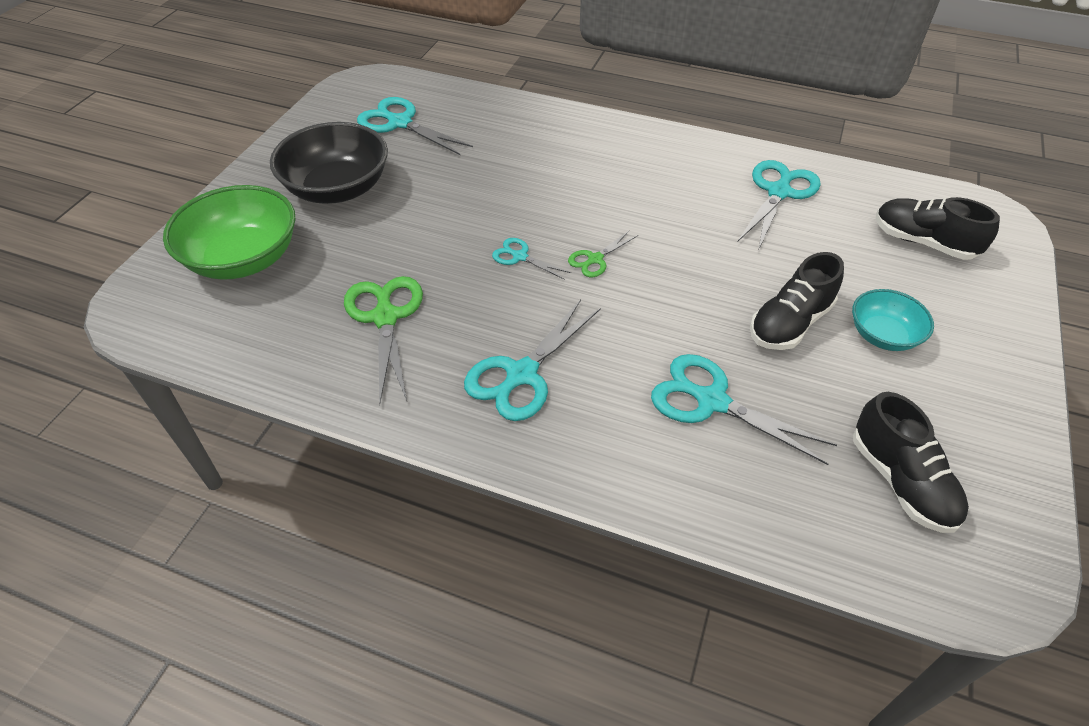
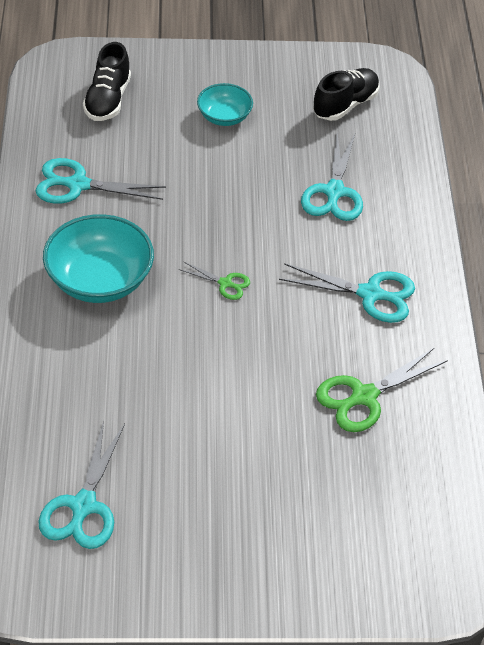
camera: 115 degrees left, 0 degrees up
(243, 258) = (356, 536): green bowl -> none
(337, 188) = (222, 510): black bowl -> none
(520, 257) = (247, 333): turquoise scissors -> none
(637, 179) = (99, 280): none -> turquoise bowl
(789, 323) = (238, 162): black shoe -> none

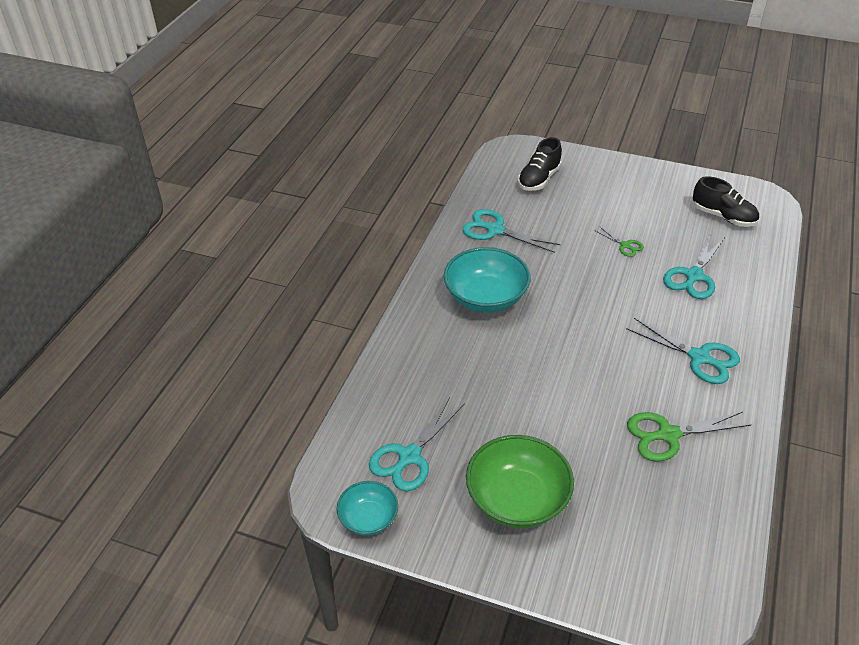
camera: 25 degrees right, 5 degrees down
(224, 117) = (623, 206): turquoise bowl -> turquoise bowl (368, 518)
(225, 283) = (582, 322): green scissors -> green scissors (625, 245)
(225, 519) = (517, 499): none -> green bowl
(345, 105) = (723, 217): black shoe -> black shoe turned 60 degrees clockwise

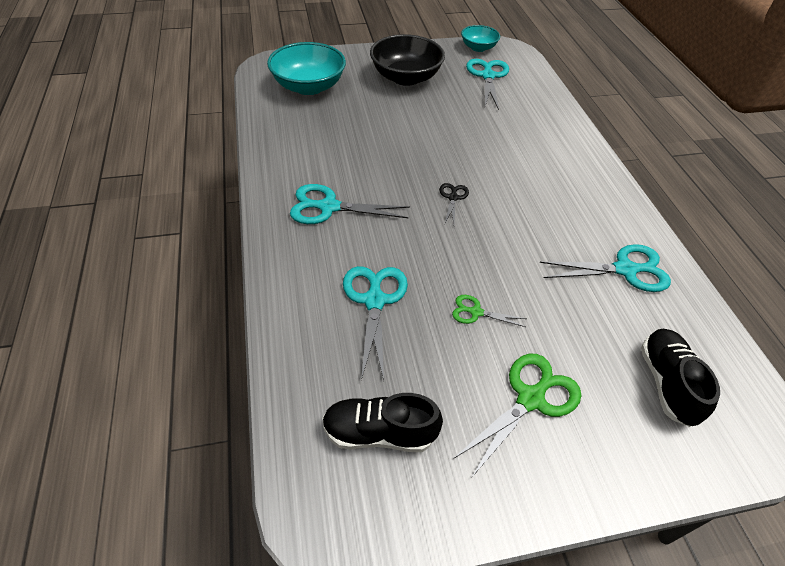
camera: 145 degrees right, 5 degrees up
(485, 298) = (552, 191): turquoise bowl -> turquoise bowl (309, 86)
(517, 499) = (405, 77): green bowl -> black bowl
(579, 324) = (453, 198): none -> black scissors
(668, 435) = (328, 140): green scissors -> green scissors (530, 399)

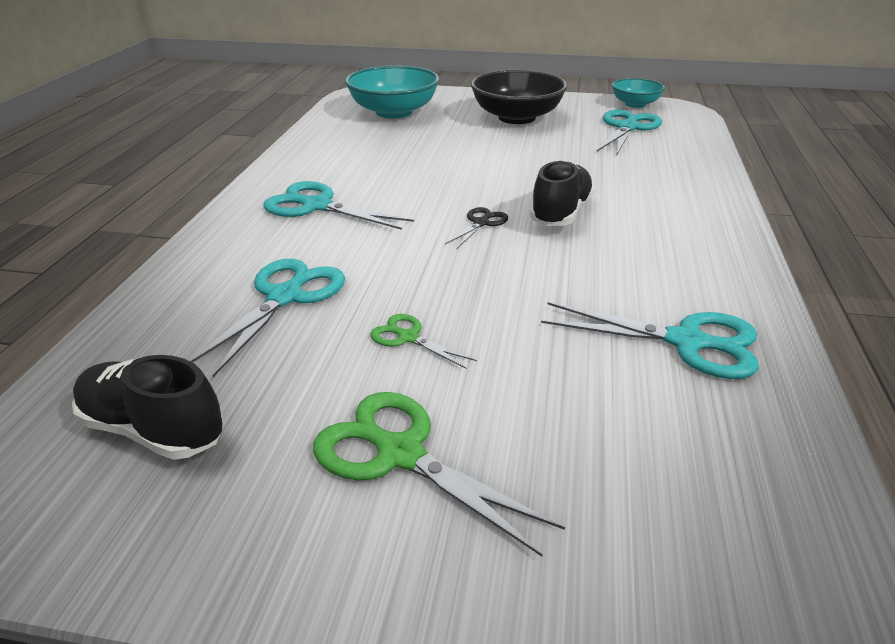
camera: 25 degrees right, 15 degrees down
(530, 399) = (400, 454): green scissors -> green scissors turned 120 degrees counterclockwise
(667, 383) = (657, 501): black shoe -> black shoe (561, 213)

